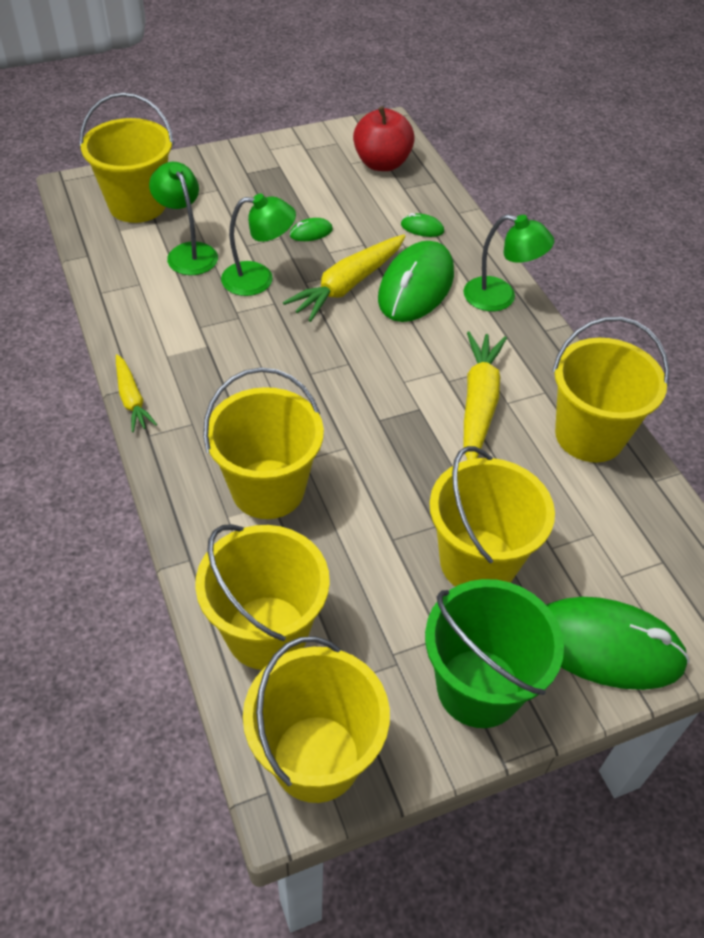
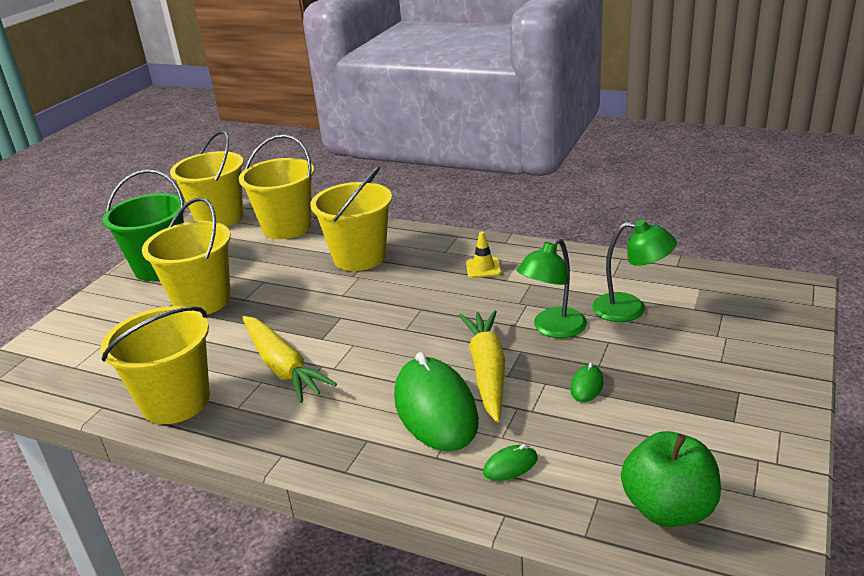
camera: 140 degrees right, 20 degrees down
(131, 399) = (494, 239): yellow carrot -> none
(137, 205) = (733, 308): yellow bucket -> none
(200, 373) = (483, 268): none -> yellow traffic cone
(382, 163) = (668, 508): red apple -> green apple
(500, 297) = (352, 454): green lamp -> none
(606, 646) = (96, 314): green mouse -> none

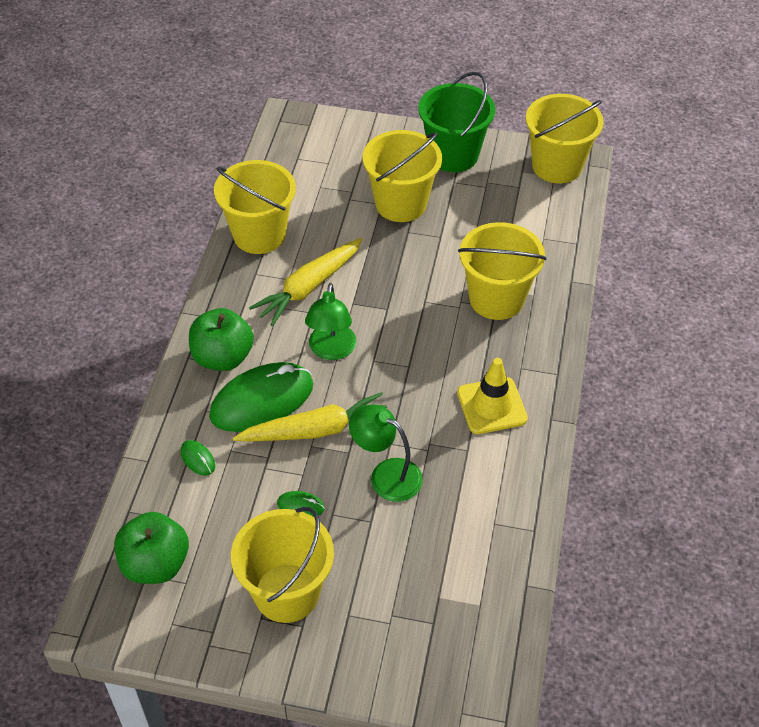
camera: 75 degrees right, 20 degrees up
(287, 227) = (548, 225): yellow bucket -> yellow bucket (286, 593)
(357, 439) = (223, 357): none -> green apple
(483, 268) = (491, 406): yellow traffic cone -> yellow traffic cone, size x1.69
(630, 309) = (429, 539): green lamp -> green lamp (331, 350)

